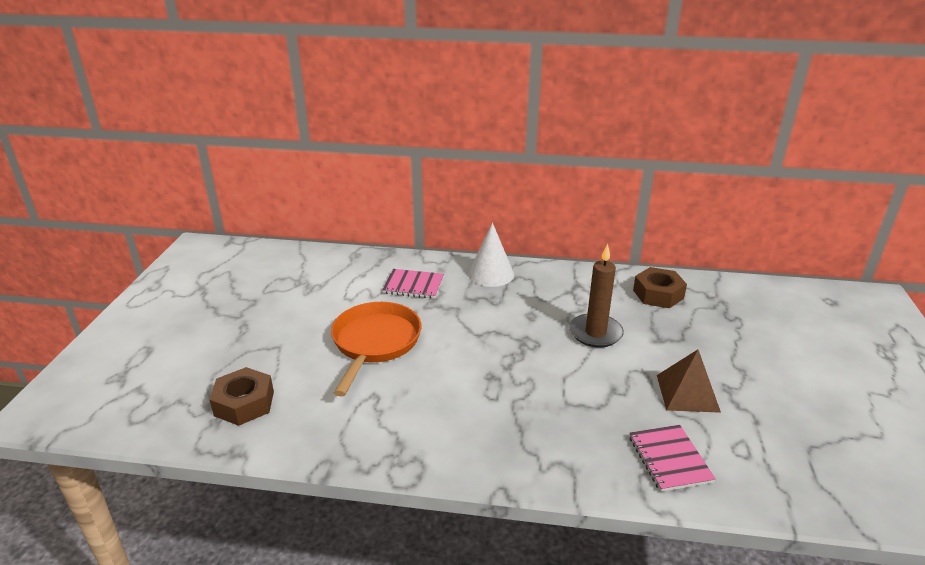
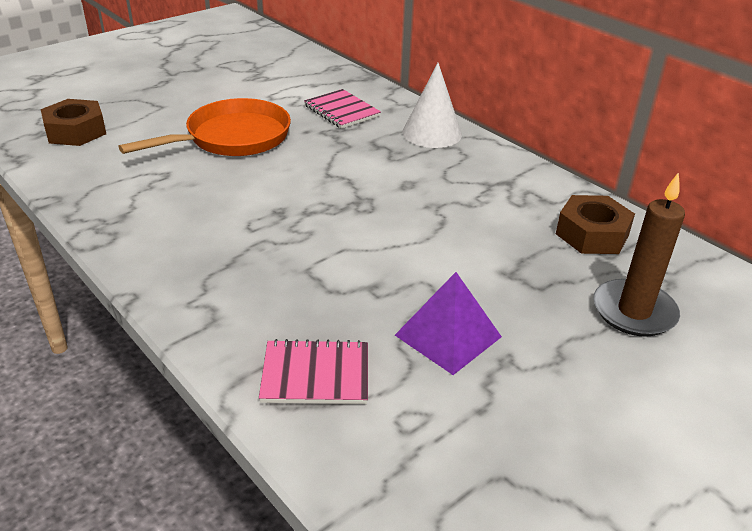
camera: 40 degrees right, 5 degrees up
(595, 333) = (447, 231): brown candle -> brown candle (634, 311)
(669, 459) = (315, 375): pink notebook -> pink notebook turned 60 degrees clockwise
(687, 393) = (448, 336): brown pyramid -> purple pyramid

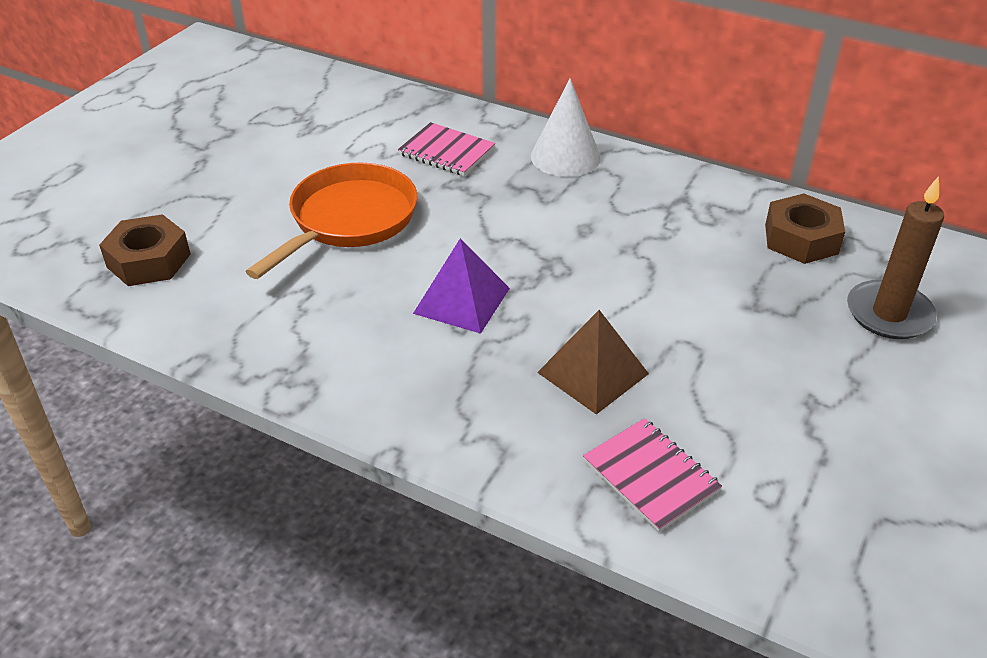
camera: 20 degrees left, 5 degrees up
(315, 375) = (650, 476): pink notebook -> pink notebook turned 75 degrees clockwise
(330, 285) = (592, 373): none -> brown pyramid
(448, 336) = (743, 393): purple pyramid -> purple pyramid (462, 300)

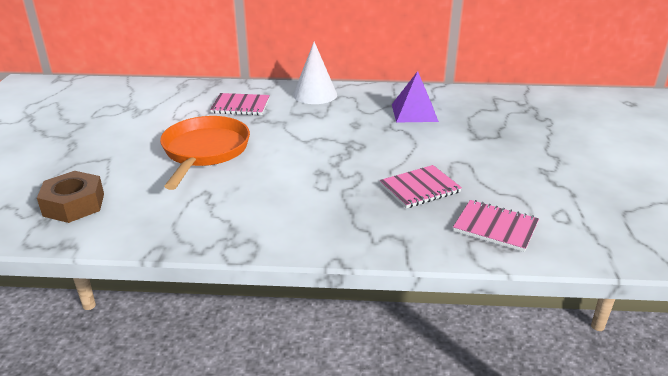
camera: 25 degrees left, 10 degrees down
(462, 300) = (312, 174): purple pyramid -> purple pyramid (414, 112)
(592, 373) = (420, 188): brown pyramid -> pink notebook
(801, 239) = (473, 104): brown nut -> none
(889, 314) = (544, 125): brown candle -> none

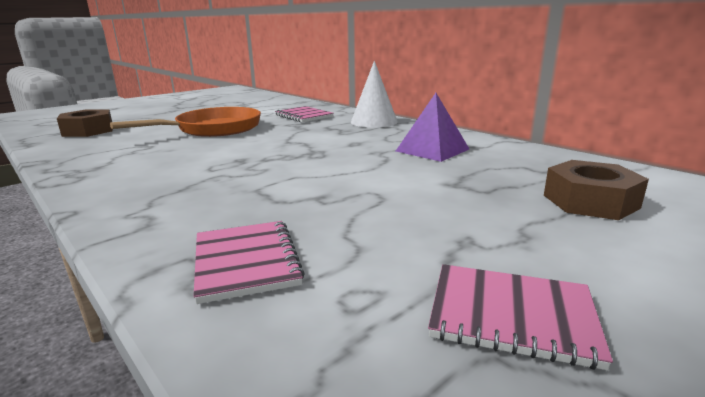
camera: 45 degrees right, 10 degrees down
(420, 188) = (277, 197): pink notebook -> pink notebook (511, 316)
(545, 124) = (590, 201): none -> brown nut

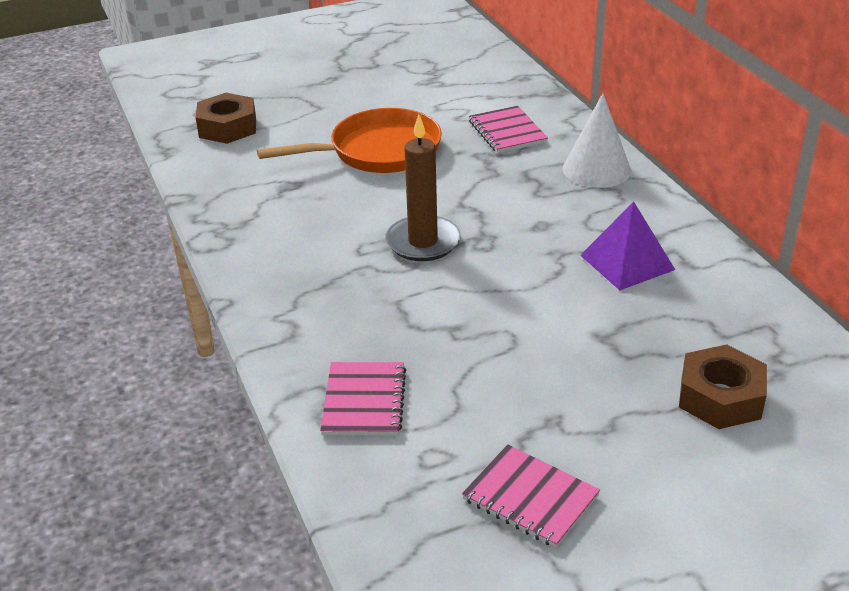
camera: 20 degrees right, 15 degrees up
(266, 159) = (423, 242): none -> brown candle

